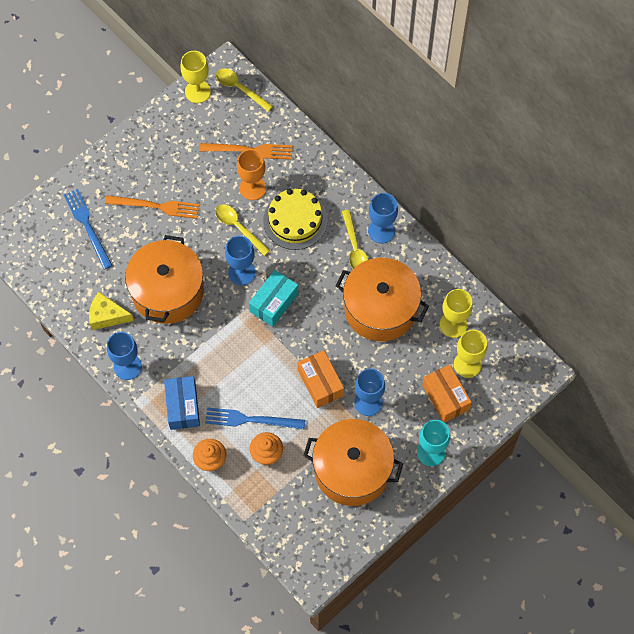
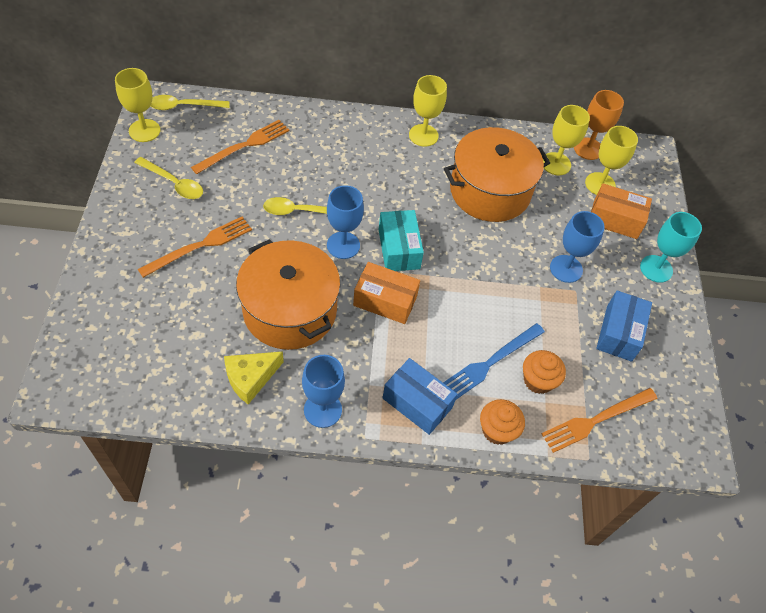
camera: 50 degrees left, 10 degrees down
(87, 226) = (144, 311): blue fork -> none
(252, 188) = (278, 173): orange goblet -> orange goblet (588, 149)
(274, 505) = (596, 420): none -> orange fork
(295, 220) = (344, 173): yellow cake -> none
(320, 383) = (511, 283): orange box -> orange box (385, 301)
(352, 470) = (619, 333): orange pot -> blue box
(354, 247) = (416, 161): yellow spoon -> yellow spoon (174, 183)
(381, 231) = (423, 135): blue goblet -> yellow goblet

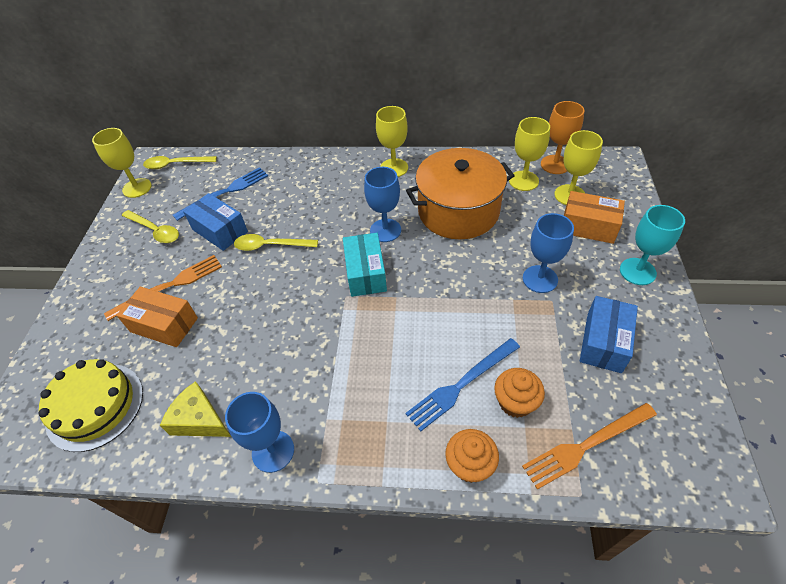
camera: 10 degrees right, 5 degrees down
(146, 360) = (95, 406): none -> yellow cake
(244, 146) = (225, 192): orange fork -> blue fork
(250, 378) = (199, 419): yellow cheese -> yellow cheese turned 60 degrees clockwise
(290, 310) = (249, 343): orange pot -> none
(343, 245) = (310, 274): blue goblet -> blue goblet (385, 230)
(385, 301) = (349, 326): orange box -> orange box (164, 325)
(417, 403) = (378, 436): blue box -> blue box (220, 230)

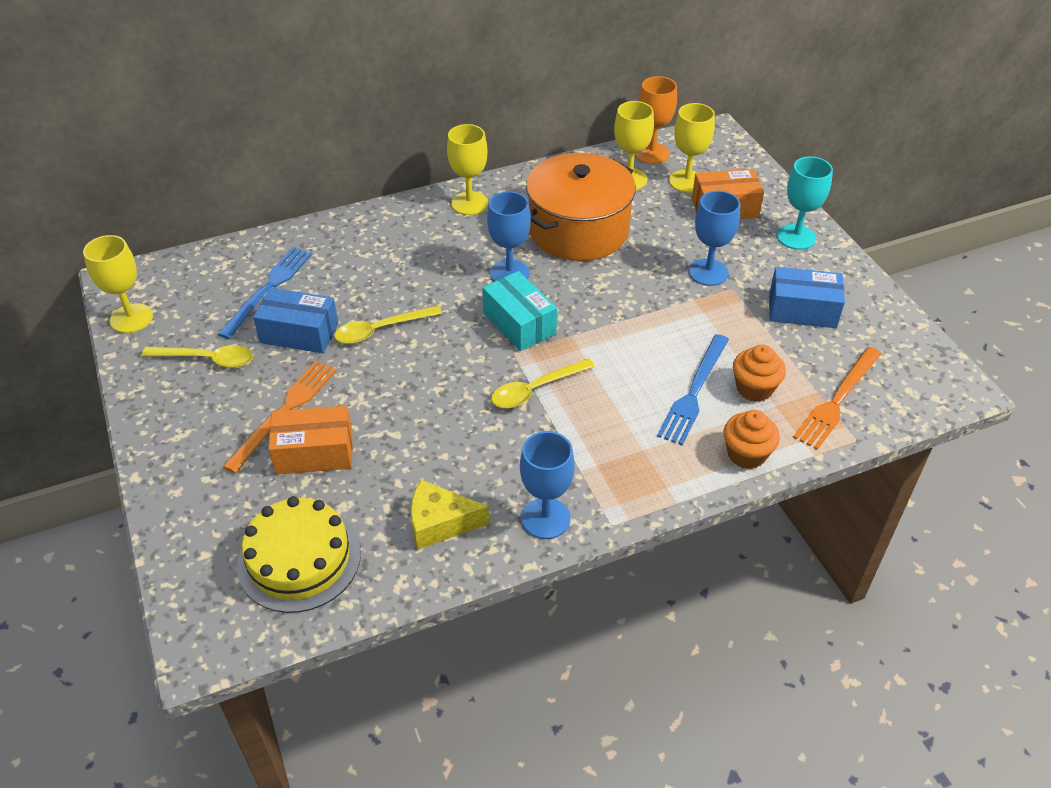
camera: 30 degrees left, 5 degrees down
(176, 164) = (165, 275): yellow spoon -> yellow spoon (535, 389)
(604, 342) = (802, 310): blue box -> blue box turned 75 degrees counterclockwise

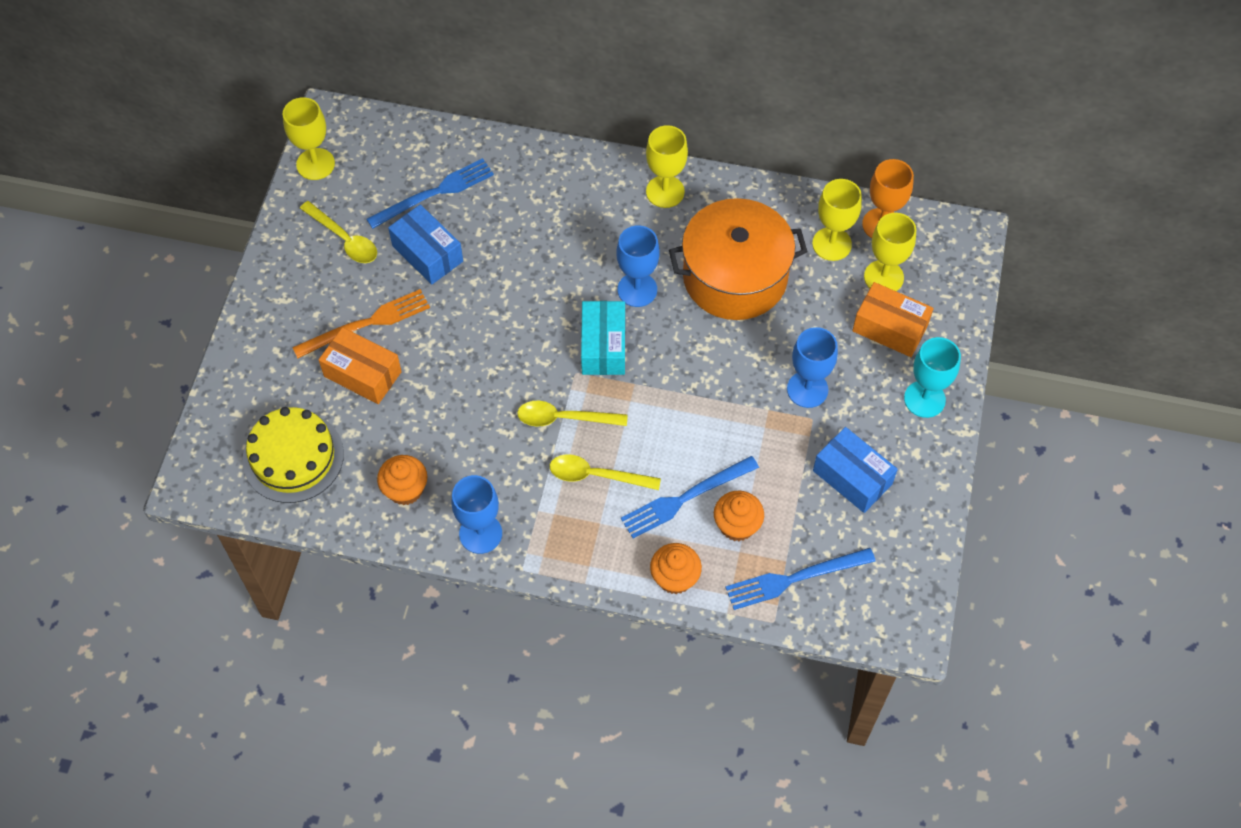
camera: 35 degrees right, 15 degrees up
(381, 330) = (491, 287): yellow spoon -> yellow spoon (596, 475)
(440, 523) = (405, 489): yellow cheese -> orange cupcake
(837, 400) = (795, 578): orange fork -> blue fork

